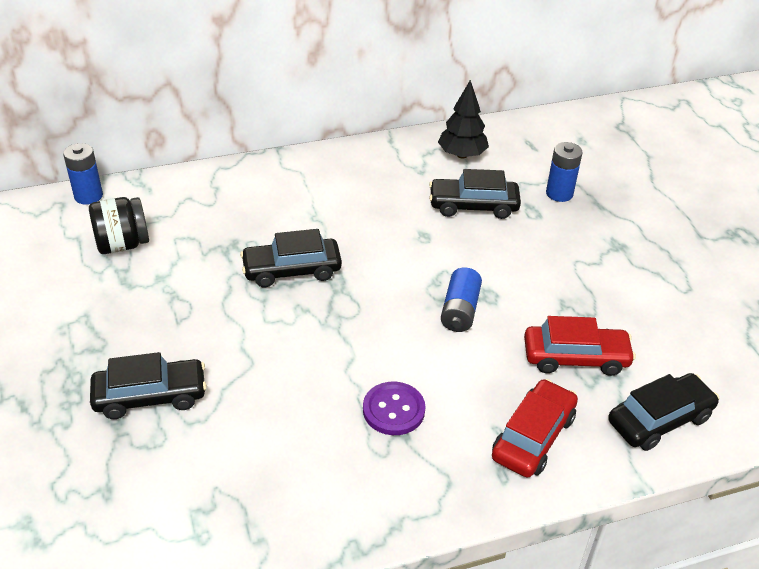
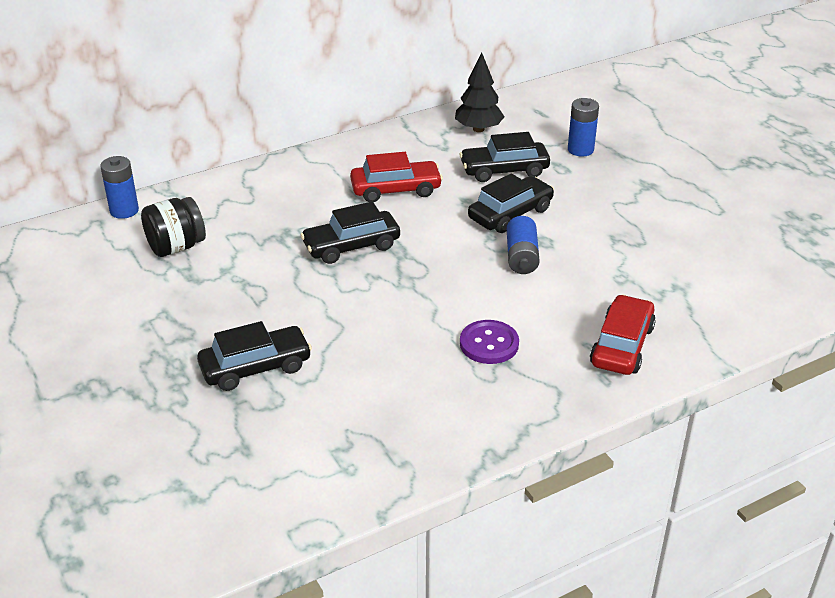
camera: 10 degrees left, 5 degrees down
(575, 358) = (639, 279): red car -> red car (396, 190)
(660, 420) = (728, 316): black car -> black car (510, 214)

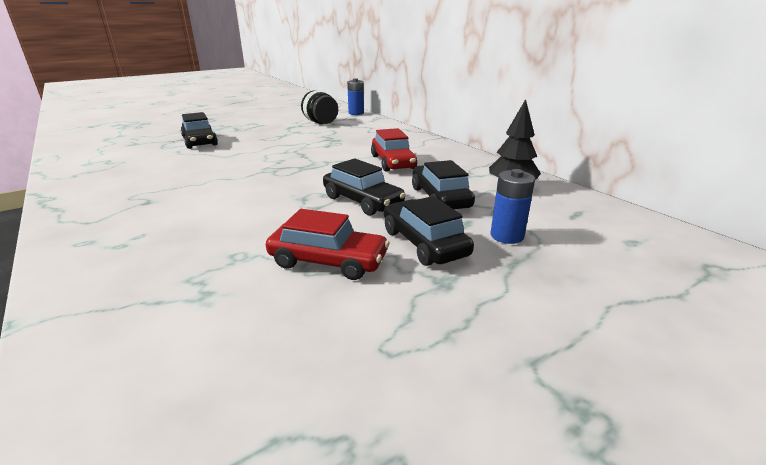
camera: 85 degrees right, 10 degrees down
(351, 246) = (317, 154): black car -> black car (424, 243)
(489, 344) = (174, 195): purple button -> none
(521, 257) = (291, 206): blue battery -> none
(622, 346) = (122, 252): red car -> red car (328, 261)

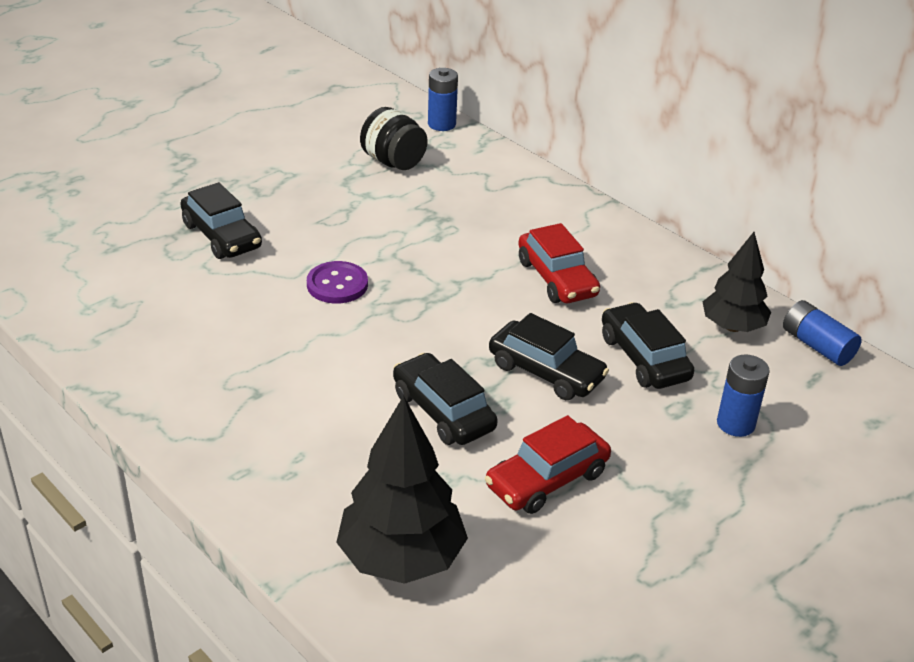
camera: 10 degrees left, 10 degrees up
(153, 310) = (401, 558): none -> black tree
(249, 160) = (337, 284): none -> purple button
(328, 261) = (547, 479): red car -> red car turned 135 degrees clockwise
(424, 243) = (644, 443): black car -> black car (443, 411)
(577, 197) = (817, 346): none -> blue battery

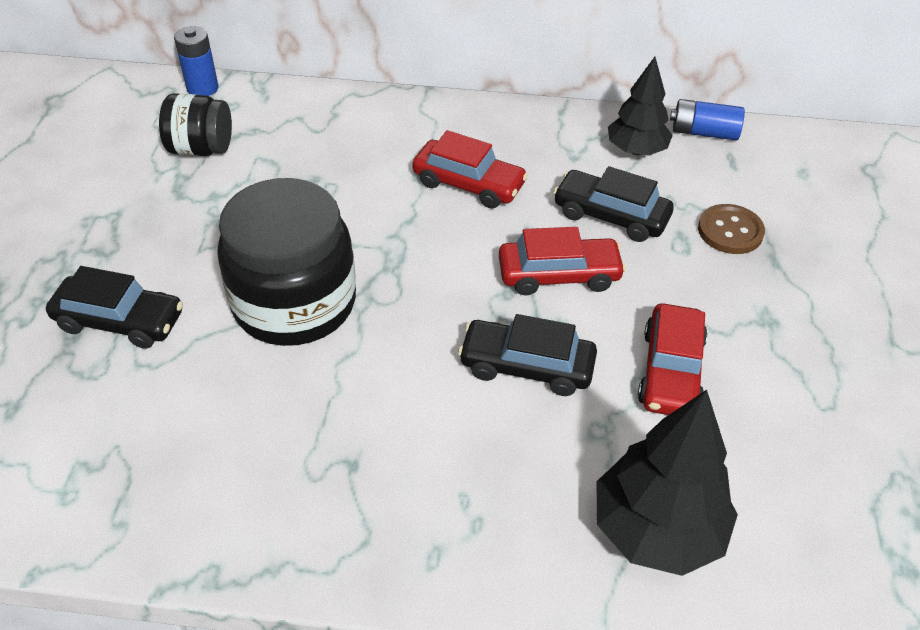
camera: 40 degrees left, 10 degrees up
(337, 284) = (294, 303): purple button -> black jar
(546, 372) = (559, 275): black car -> red car
(735, 424) = (730, 231): blue battery -> brown button

